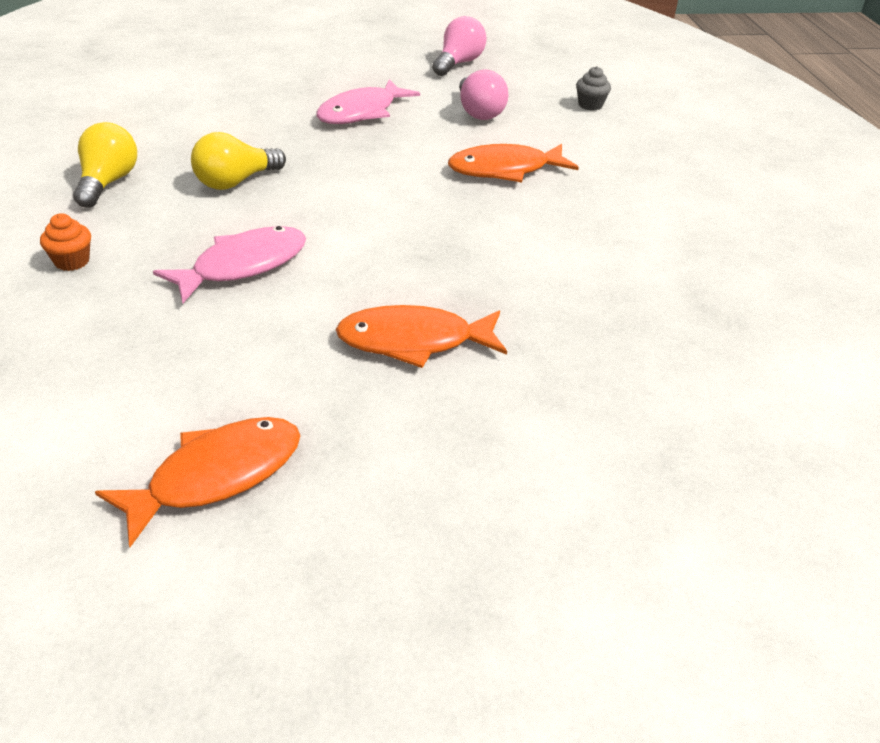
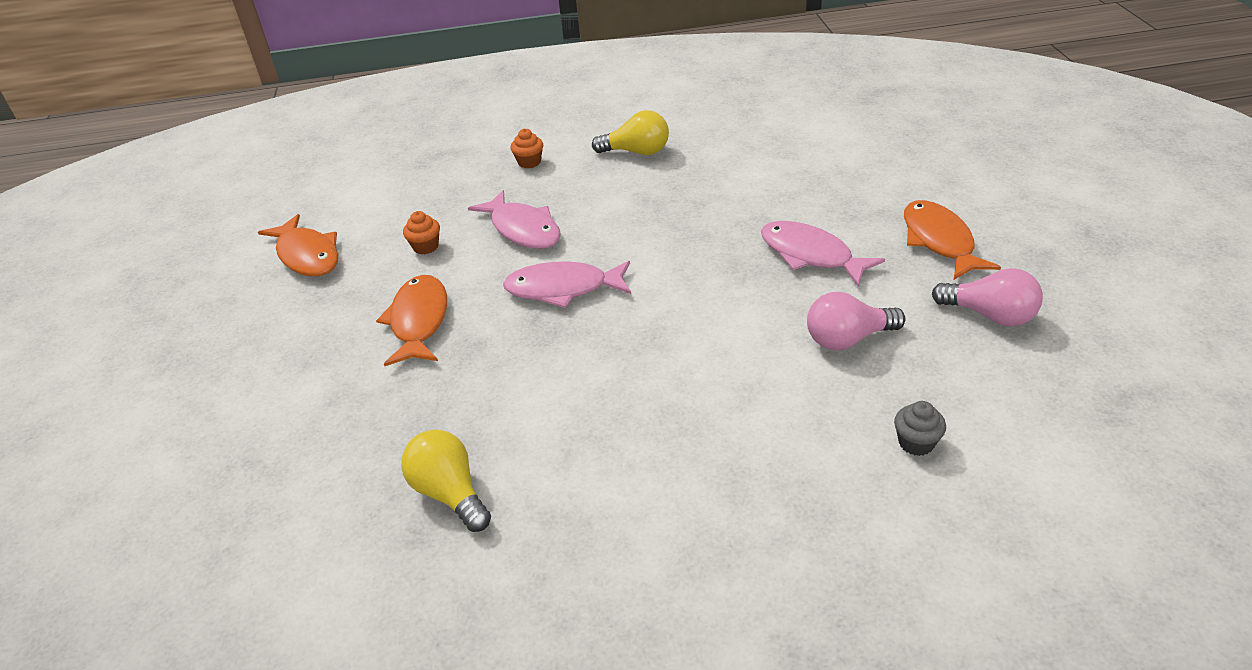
camera: 95 degrees right, 0 degrees up
(235, 182) = (649, 205): yellow light bulb -> yellow light bulb (450, 493)
(247, 346) = (426, 247): none -> orange cupcake
(376, 239) = (563, 289): none -> pink fish
(505, 170) = (707, 364): orange fish -> orange fish (939, 241)

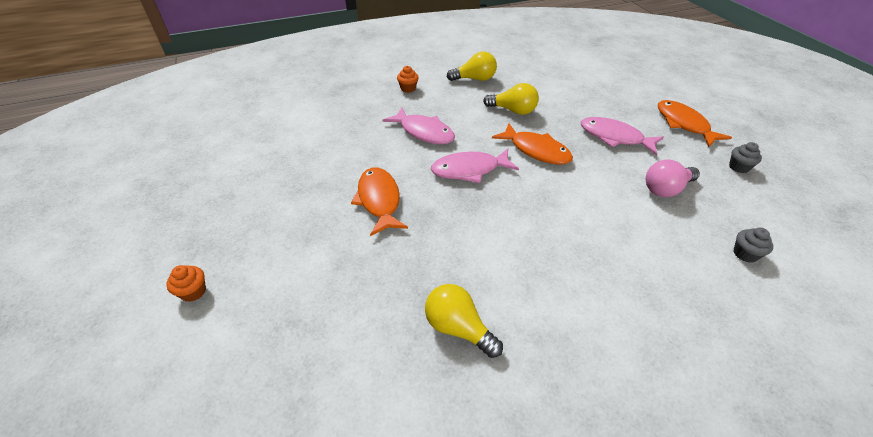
camera: 15 degrees left, 5 degrees up
(307, 255) = (277, 159): orange fish -> orange fish (536, 150)
(426, 247) = (361, 148): orange cupcake -> orange cupcake (193, 292)
(672, 204) = (513, 110): none -> yellow light bulb
(990, 315) = (738, 167): pink light bulb -> grey cupcake

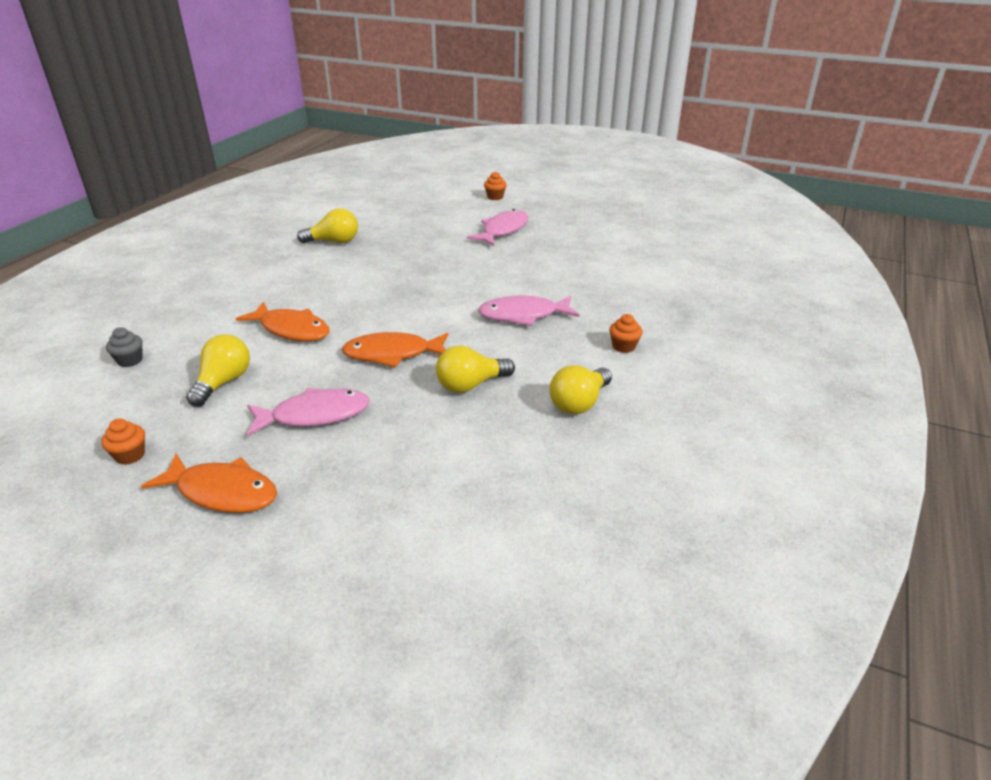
camera: 135 degrees right, 10 degrees down
(379, 200) = (471, 261): orange fish -> orange fish (291, 329)
(469, 170) = (434, 308): pink fish -> pink fish (503, 230)
(666, 189) = (223, 382): pink light bulb -> yellow light bulb
(738, 167) = (130, 455): grey cupcake -> orange cupcake

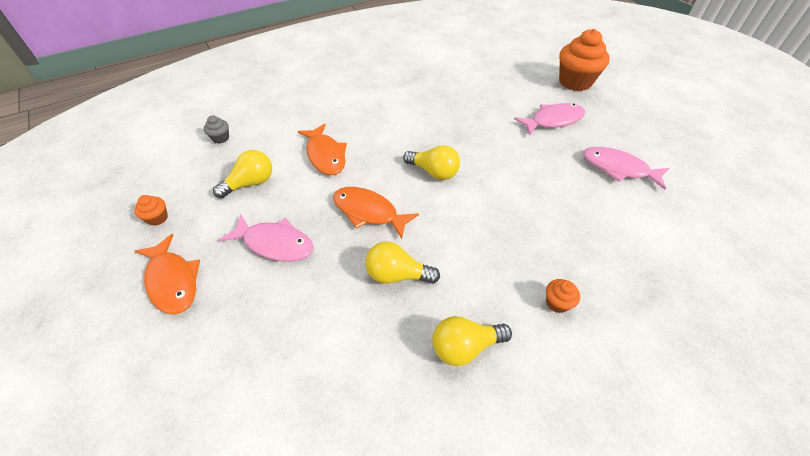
camera: 35 degrees right, 15 degrees up
(334, 241) = (417, 84): yellow light bulb -> yellow light bulb (434, 172)
(495, 197) = (575, 82): orange cupcake -> orange cupcake, size x2.28
(523, 315) = (497, 221): pink fish -> pink fish (618, 168)

